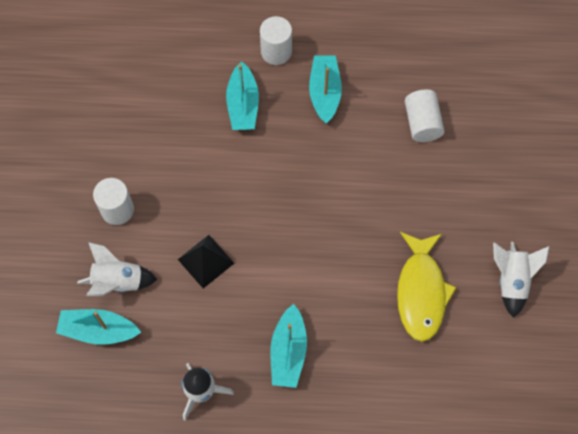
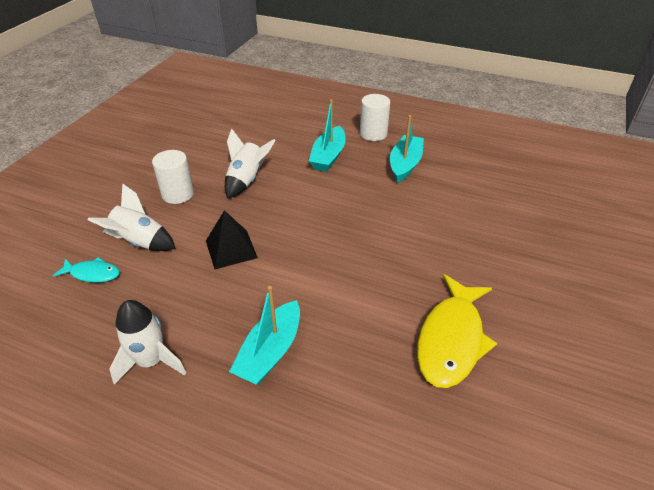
camera: 20 degrees right, 25 degrees down
(98, 330) = (92, 274): turquoise boat -> turquoise fish
(422, 123) = (493, 203): white cylinder -> none
(511, 280) = (571, 360): white rocket -> white rocket (247, 180)

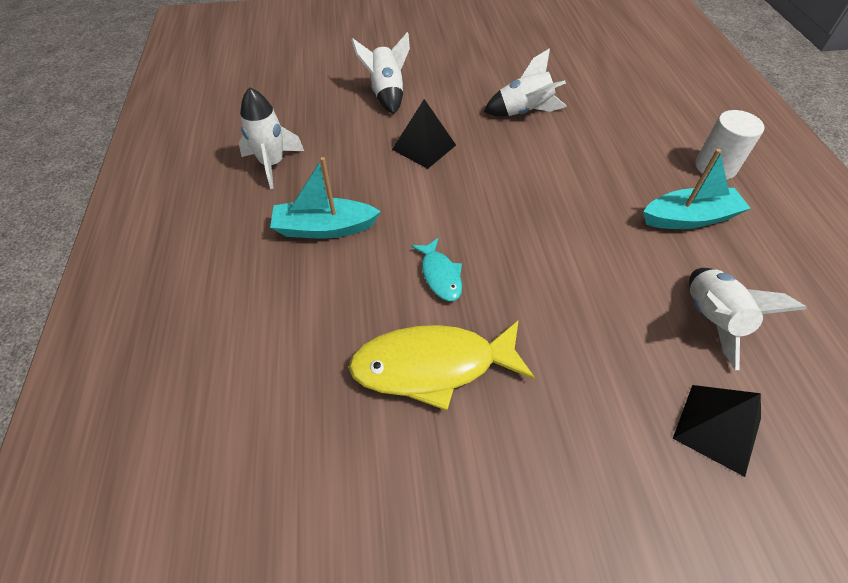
camera: 60 degrees right, 10 degrees up
(92, 274) = (335, 89): turquoise fish -> turquoise fish (440, 275)
(178, 194) = (462, 82): white cylinder -> none
(328, 156) = (627, 149): turquoise boat -> none
(482, 197) = (711, 320): none -> white rocket
(551, 234) = (717, 428): none -> black pyramid

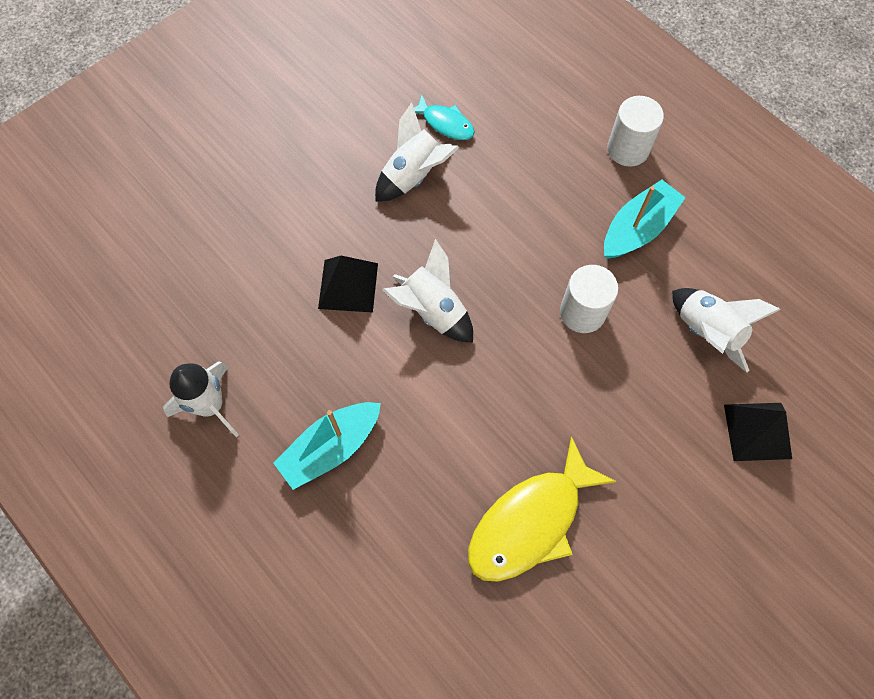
camera: 35 degrees left, 15 degrees up
(387, 94) = (251, 231): white rocket -> white rocket (433, 310)
(440, 275) = (474, 430): turquoise fish -> turquoise fish (445, 123)
(596, 247) = (582, 312): none -> white cylinder

